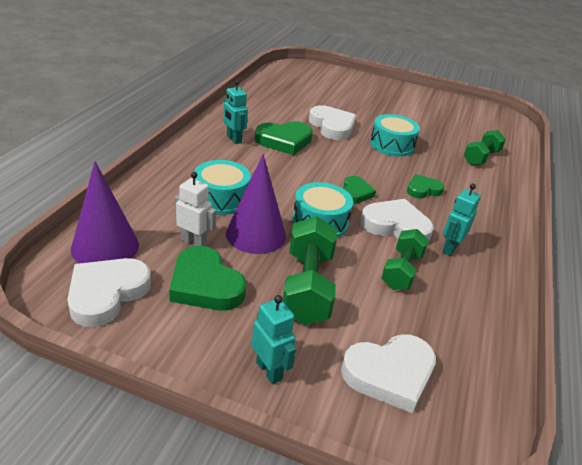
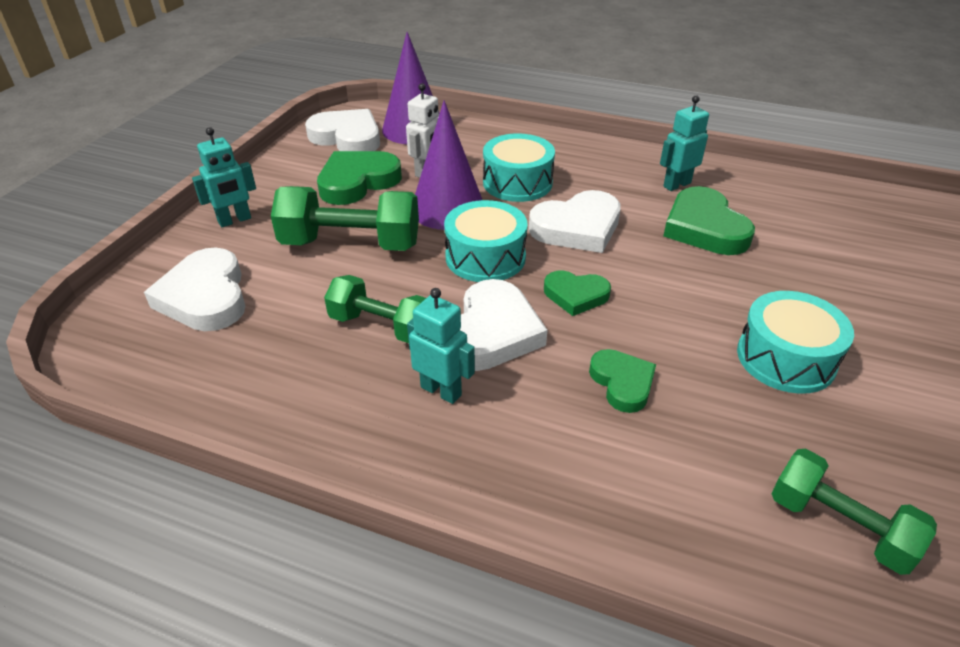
camera: 95 degrees right, 5 degrees up
(332, 126) = (803, 280): white heart -> white heart (577, 228)

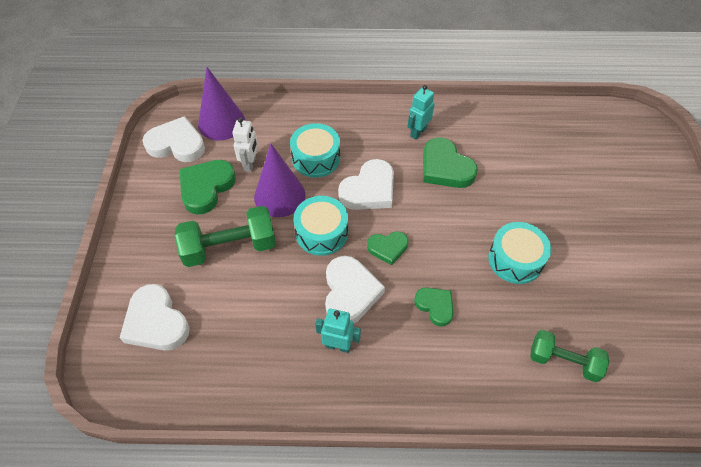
camera: 20 degrees left, 15 degrees up
(235, 220) = (138, 249): turquoise robot -> none
(381, 326) = (282, 309): green dumbbell -> none

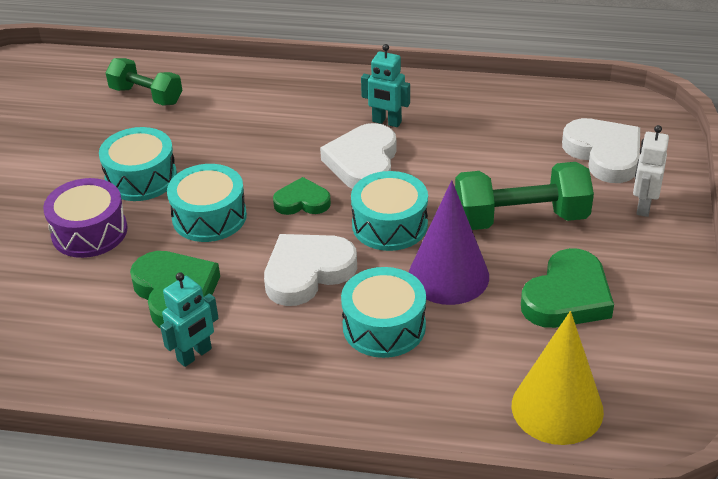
camera: 170 degrees left, 15 degrees down
(177, 144) = (635, 373): white heart -> none
(221, 122) = (557, 408): purple cone -> yellow cone
(250, 164) = (497, 327): white robot -> white robot (643, 206)
(435, 306) = (263, 144): green heart -> none
(449, 228) = (209, 217): none -> turquoise drum
(524, 207) = (89, 232): none -> purple drum

